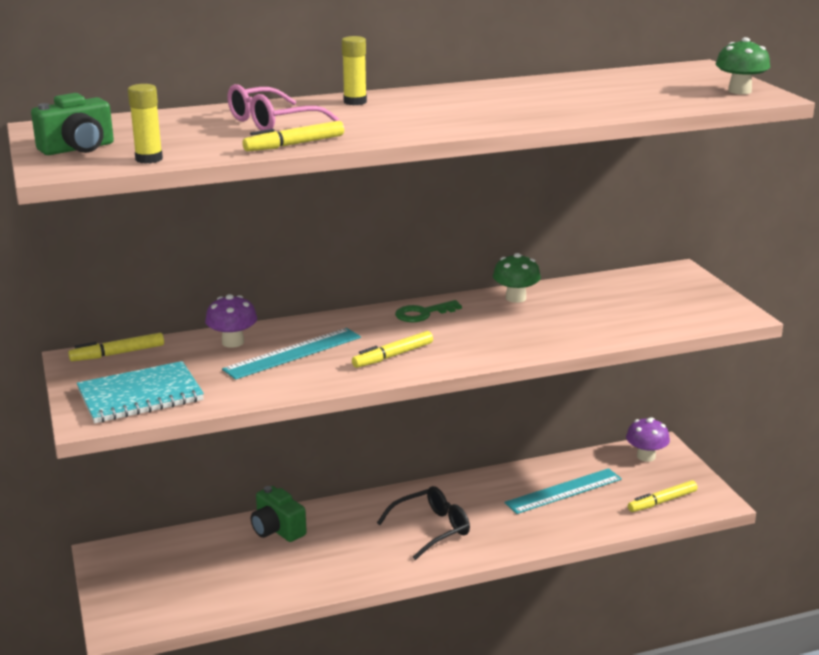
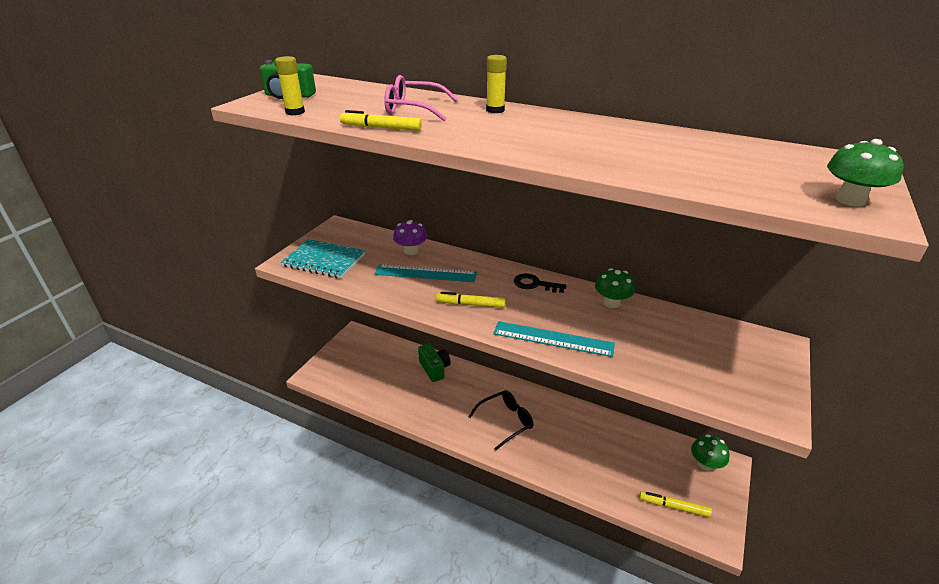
camera: 45 degrees right, 10 degrees up
(118, 354) = (356, 231): yellow marker -> none
(277, 529) = (434, 369): green camera -> green camera turned 150 degrees clockwise
(423, 314) = (534, 284): green key -> black key
(431, 529) = (506, 421): black glasses -> black glasses turned 45 degrees counterclockwise
(564, 491) = (614, 451): turquoise ruler -> turquoise ruler (553, 339)
(646, 456) = (705, 464): purple mushroom -> green mushroom

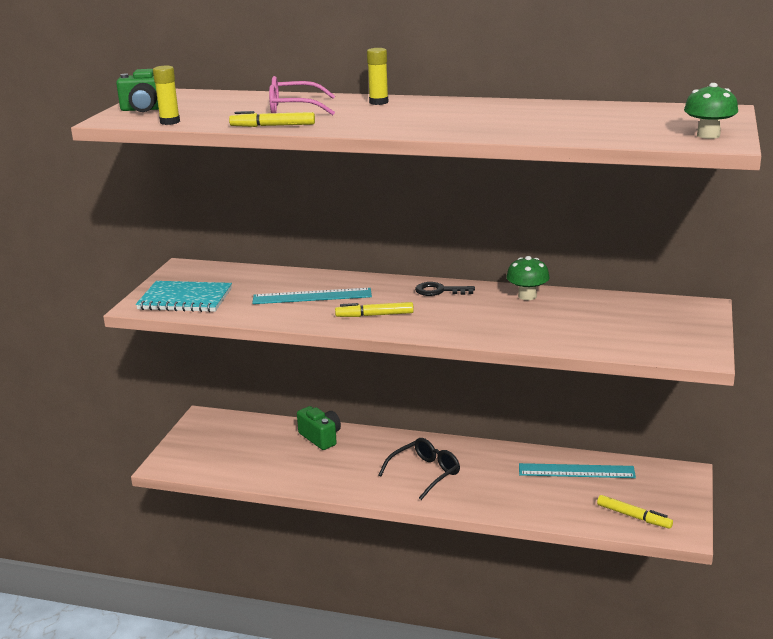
camera: 10 degrees left, 10 degrees down
(411, 251) = (285, 279): purple mushroom -> none
(553, 339) = (473, 331): turquoise ruler -> turquoise ruler (576, 471)
(674, 507) = (633, 516): yellow marker -> yellow marker turned 150 degrees counterclockwise
(705, 464) = (662, 476): green mushroom -> none

